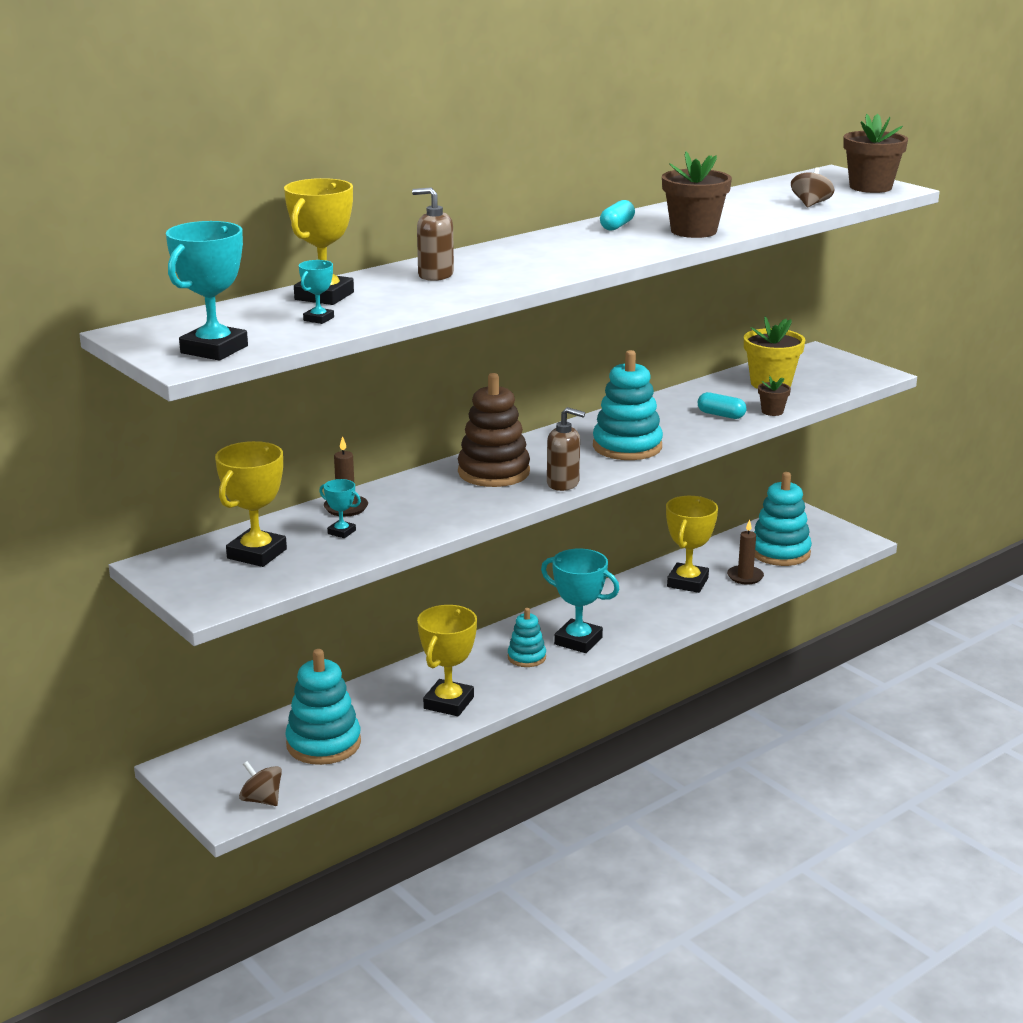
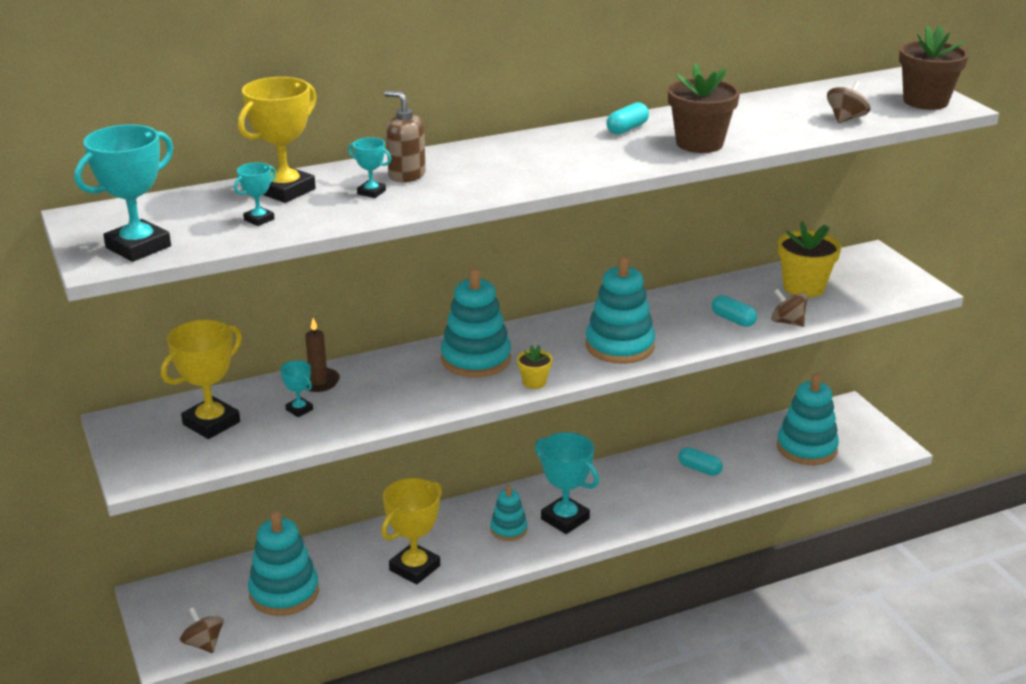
camera: 15 degrees right, 5 degrees up
(412, 290) = (371, 192): none -> turquoise trophy
(493, 472) = (476, 359): brown stacking toy -> turquoise stacking toy
(563, 483) = (534, 382): brown soap dispenser -> yellow flower pot
(687, 582) = (699, 469): yellow trophy -> turquoise capsule
(745, 577) = (759, 471): brown candle -> none
(772, 411) = (787, 322): brown flower pot -> brown spinning top

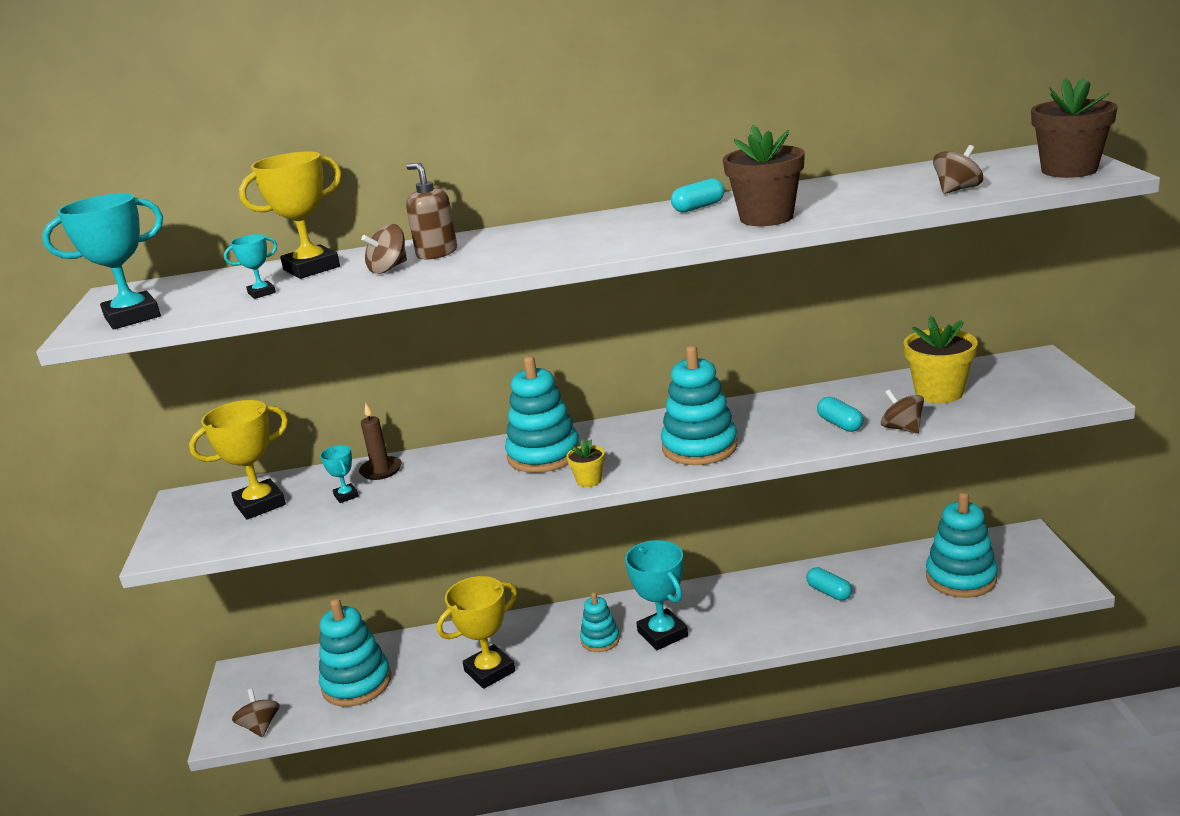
camera: 20 degrees right, 5 degrees down
(371, 192) = (388, 268): turquoise trophy -> brown spinning top

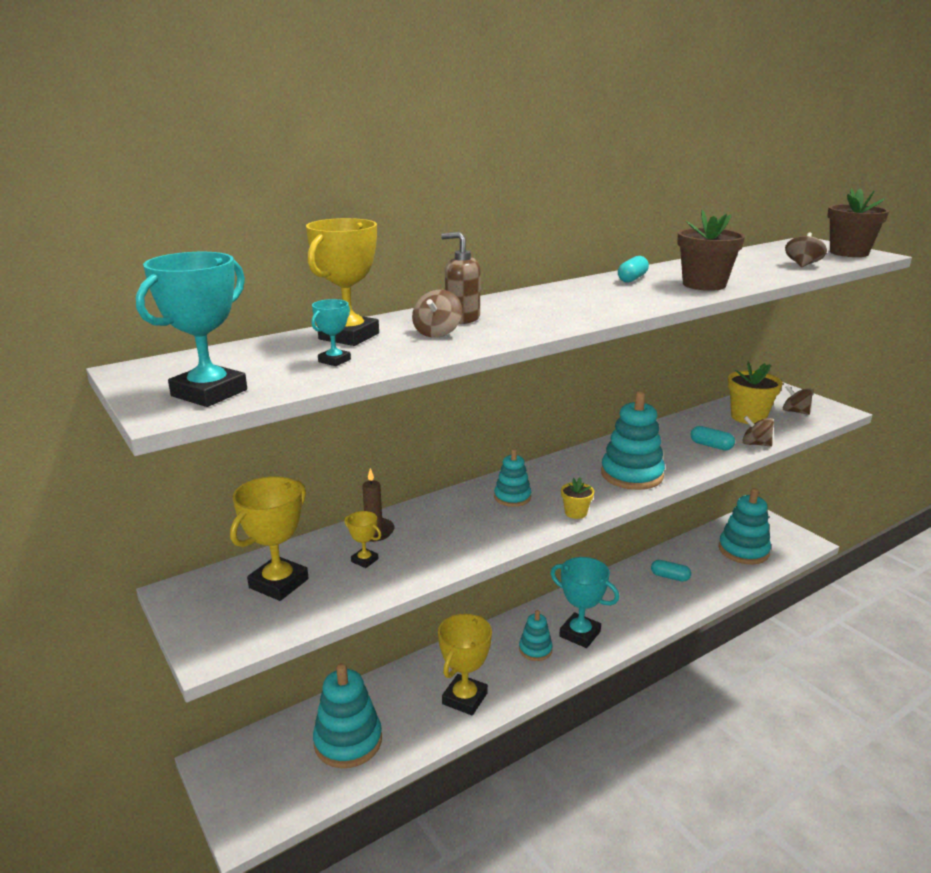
camera: 30 degrees left, 0 degrees up
(260, 726) = (279, 811): brown spinning top -> brown spinning top (795, 412)
(346, 496) = (364, 560): turquoise trophy -> yellow trophy
(544, 455) = (512, 497): turquoise stacking toy -> turquoise stacking toy, size x0.57

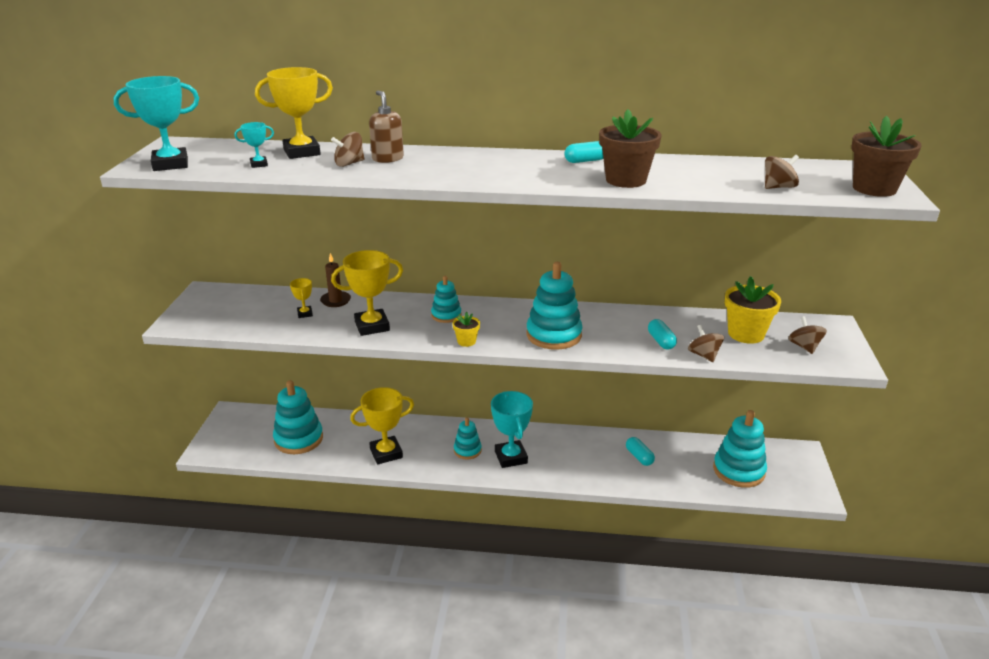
camera: 40 degrees right, 5 degrees up
(278, 583) = (249, 306): yellow trophy -> yellow trophy (372, 326)

